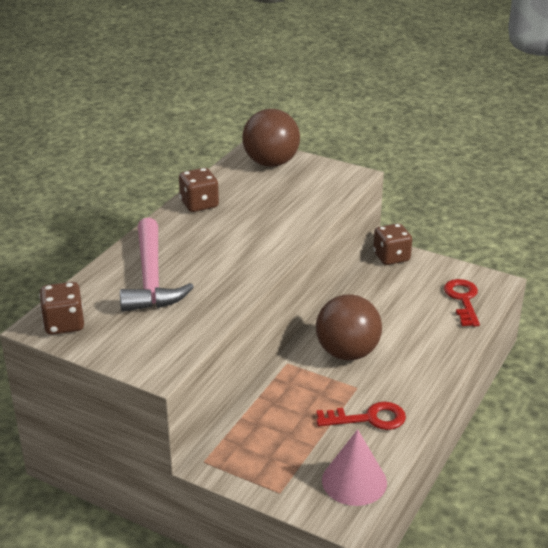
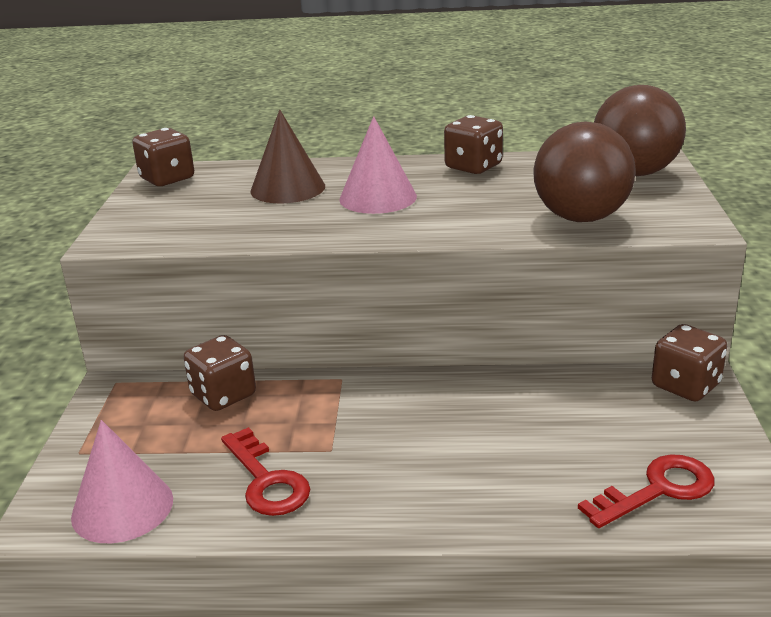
camera: 65 degrees right, 5 degrees down
(151, 278) = (288, 188): pink hammer -> brown cone
(209, 250) = (378, 197): none -> pink cone
(264, 415) = (223, 395): none -> brown dice
(347, 353) = (403, 418): brown ball -> brown ball (581, 218)

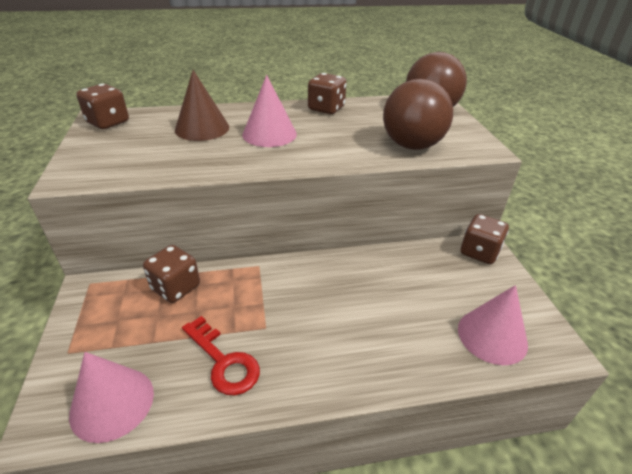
camera: 15 degrees left, 10 degrees up
(658, 490) = (492, 336): red key -> pink cone

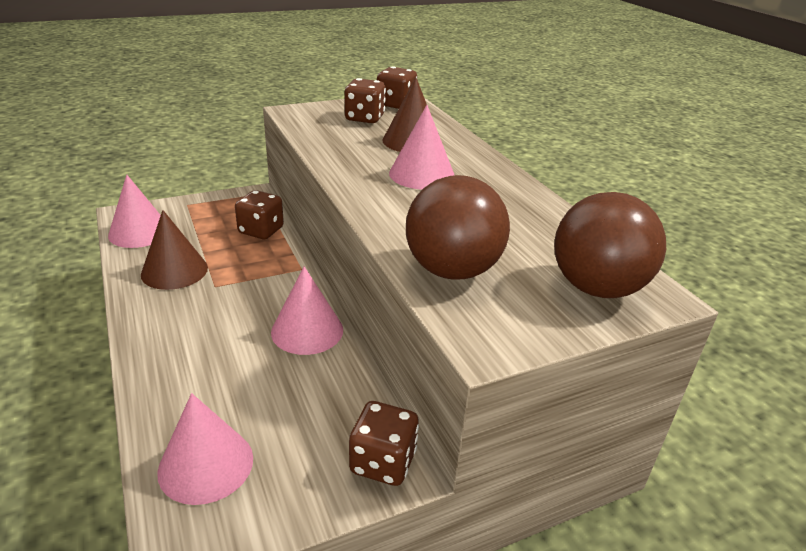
camera: 75 degrees right, 5 degrees down
(224, 361) = (174, 271): red key -> brown cone
(326, 109) = (524, 201): brown dice -> brown dice (364, 118)
(349, 271) = (307, 330): none -> pink cone

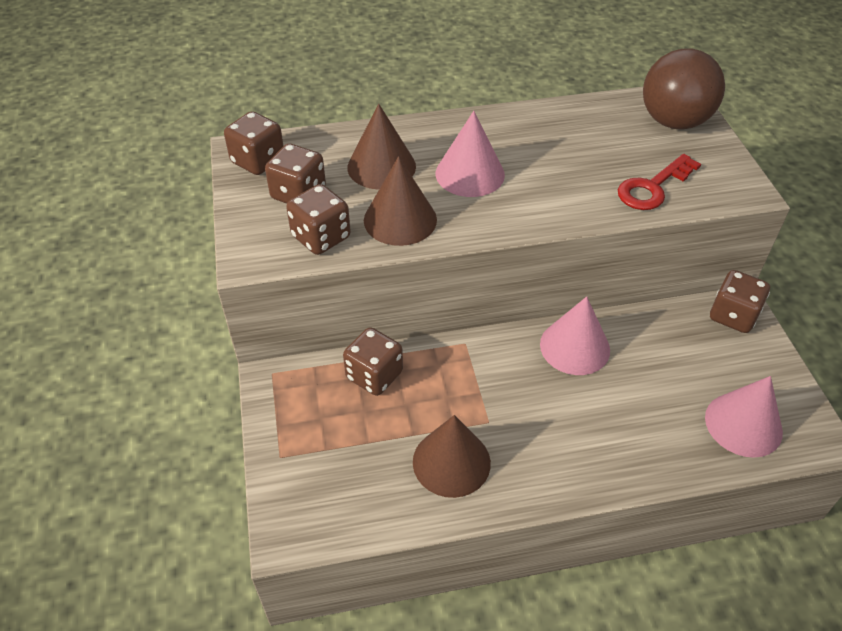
camera: 75 degrees left, 15 degrees up
(139, 232) = (347, 508): pink cone -> none
(319, 128) = (321, 237): none -> brown dice
(348, 151) = (400, 219): none -> brown cone
(452, 270) = (652, 187): brown ball -> red key

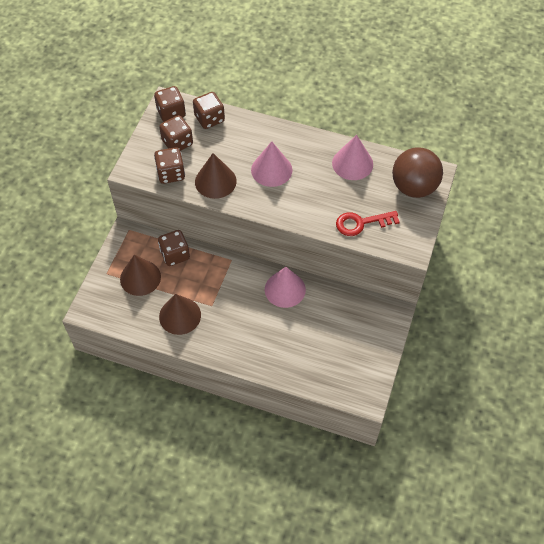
camera: 30 degrees right, 10 degrees up
(381, 166) = (230, 144): brown cone -> brown cone (140, 278)
(733, 316) = (385, 315): brown dice -> brown dice (209, 119)
(743, 424) = (335, 372): pink cone -> pink cone (352, 163)

